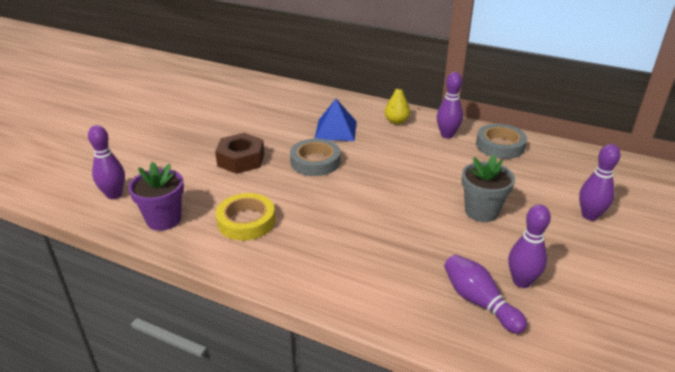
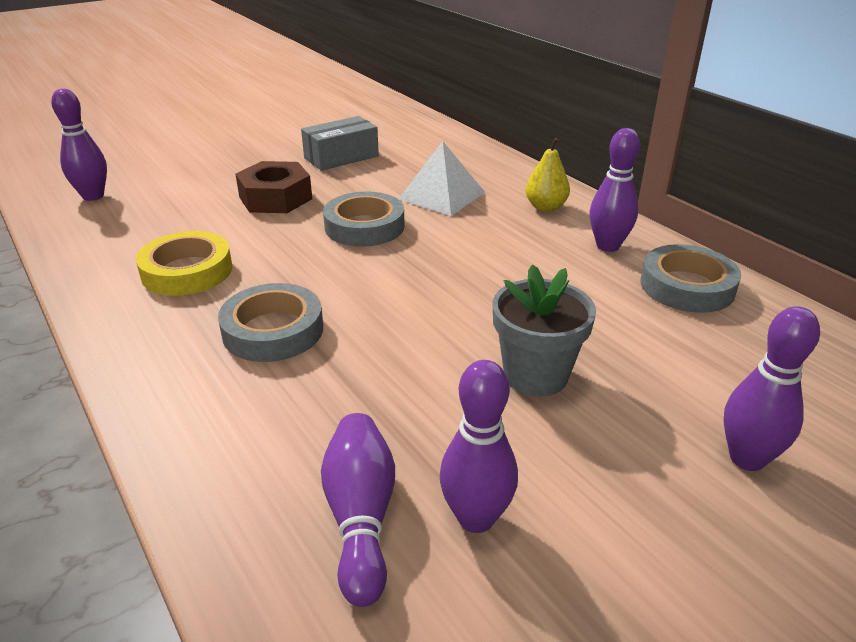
camera: 30 degrees right, 0 degrees up
(164, 219) = (104, 238): purple flower pot -> none
(248, 121) = (341, 157): none -> grey box
(336, 130) = (442, 195): blue pyramid -> white pyramid
(337, 236) = (273, 330): none -> grey tape

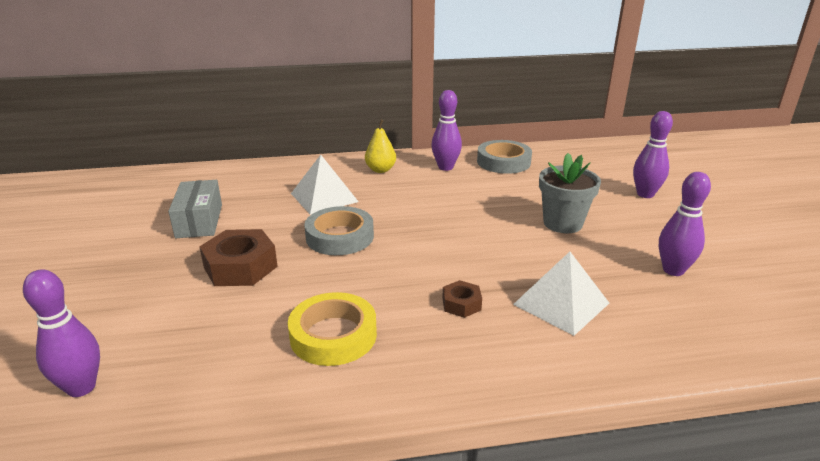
camera: 65 degrees left, 5 degrees down
(273, 330) = (461, 304): grey tape -> brown nut
(311, 406) = (561, 303): none -> white pyramid
(361, 517) = (667, 305): purple bowling pin -> none

